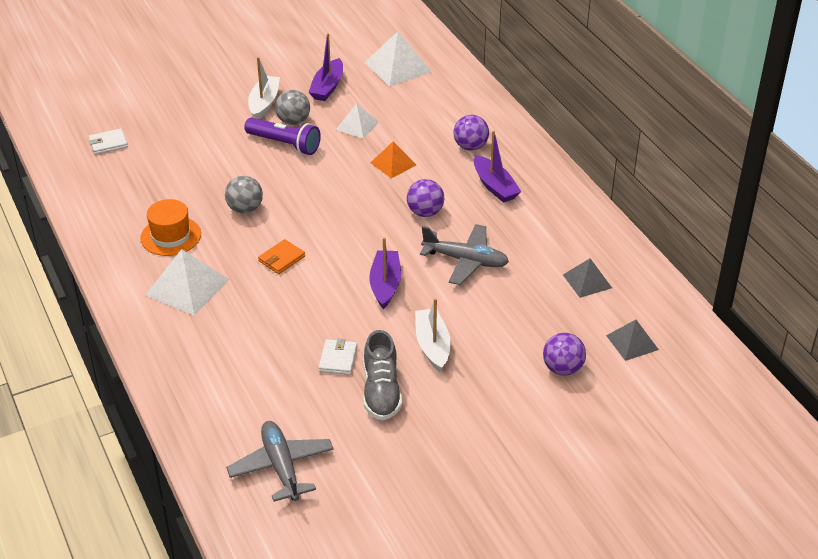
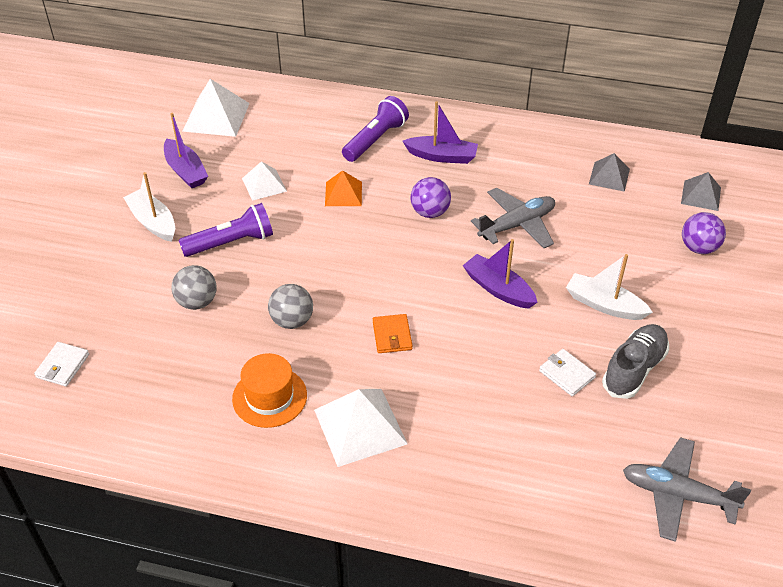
camera: 50 degrees left, 5 degrees up
(293, 121) = (205, 219): grey ball -> grey ball (197, 302)
(381, 391) = (634, 369): grey shoe -> grey shoe turned 90 degrees counterclockwise
(470, 146) = (376, 139): purple ball -> purple flashlight

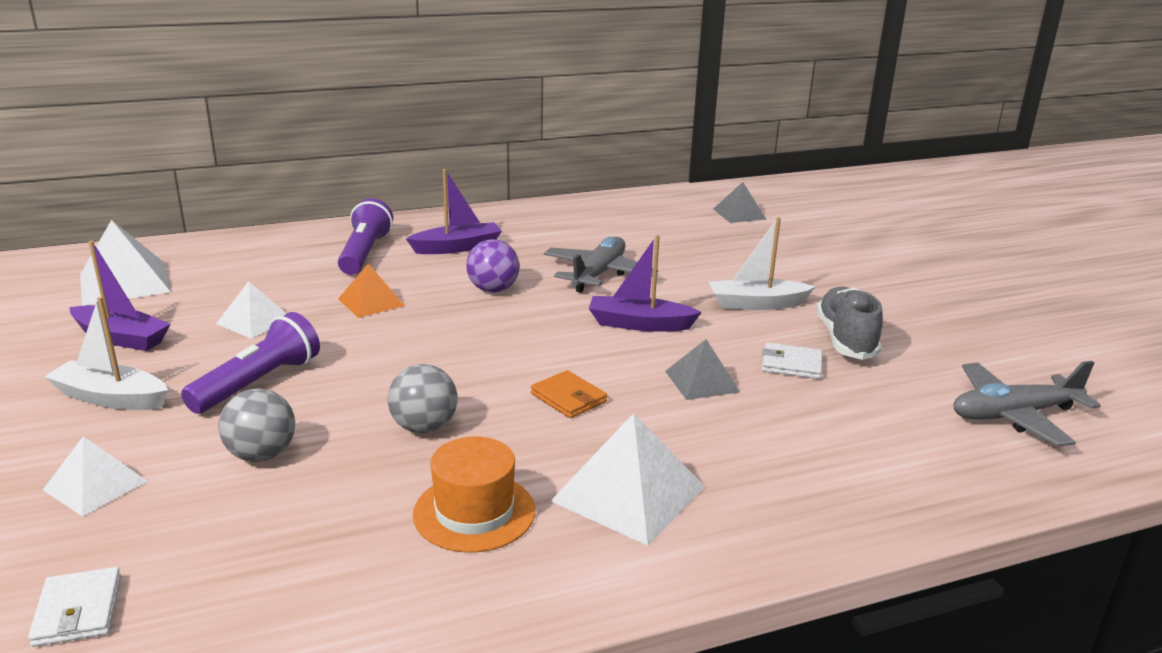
camera: 35 degrees left, 20 degrees down
(111, 287) = (95, 485): none -> white pyramid
(609, 176) = (644, 221): grey pyramid -> grey pyramid (701, 381)
(698, 248) = (783, 245): purple ball -> none

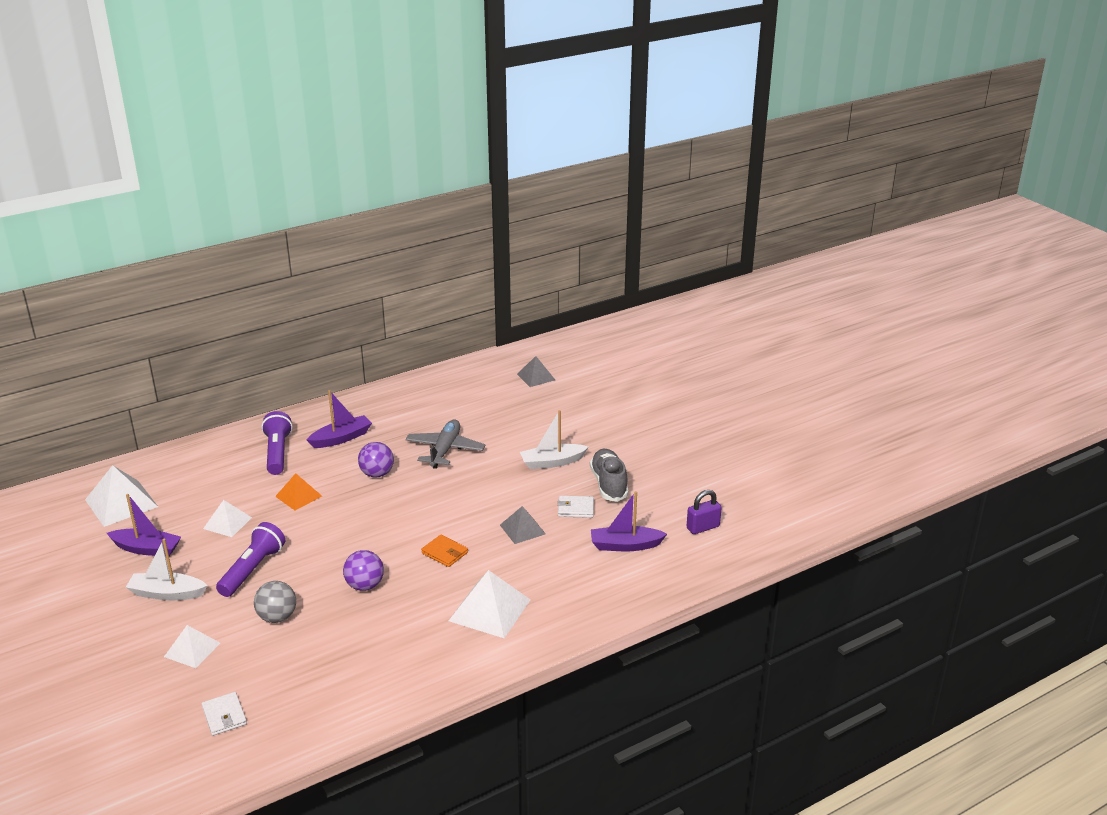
camera: 10 degrees left, 5 degrees up
(424, 427) = (365, 585): grey ball -> purple ball
(474, 512) = (409, 633): orange hat -> none
(639, 324) = (479, 490): purple boat -> purple boat (625, 545)
(1013, 415) = (703, 527): grey plane -> purple padlock

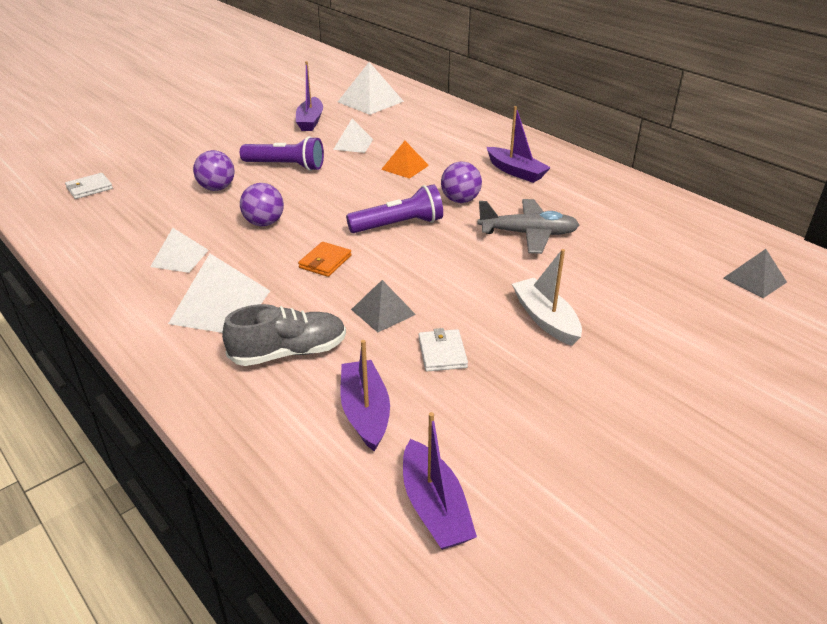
camera: 80 degrees right, 5 degrees up
(167, 593) = (251, 139): white boat -> none
(192, 649) = (177, 161): white pyramid -> white pyramid (179, 258)
(277, 617) = (217, 188): grey ball -> purple ball
(278, 453) = (472, 146): purple flashlight -> purple flashlight (399, 225)
(609, 484) = (516, 380): grey shoe -> grey shoe (289, 352)
(703, 527) = (434, 507): purple padlock -> purple boat

